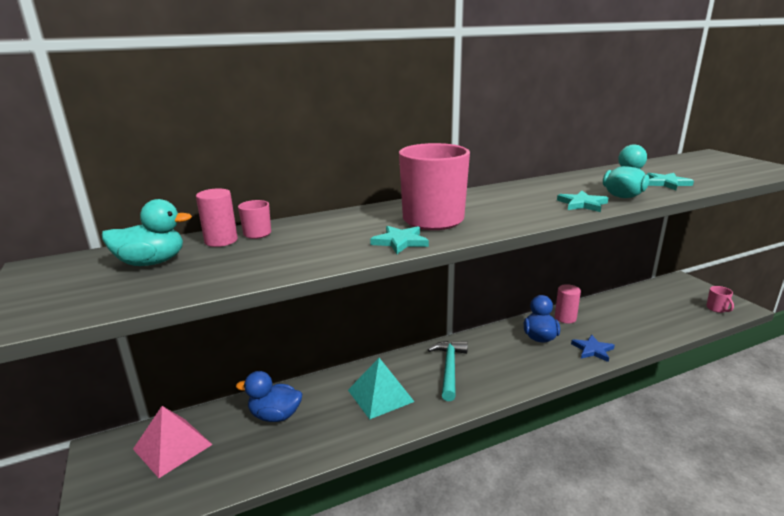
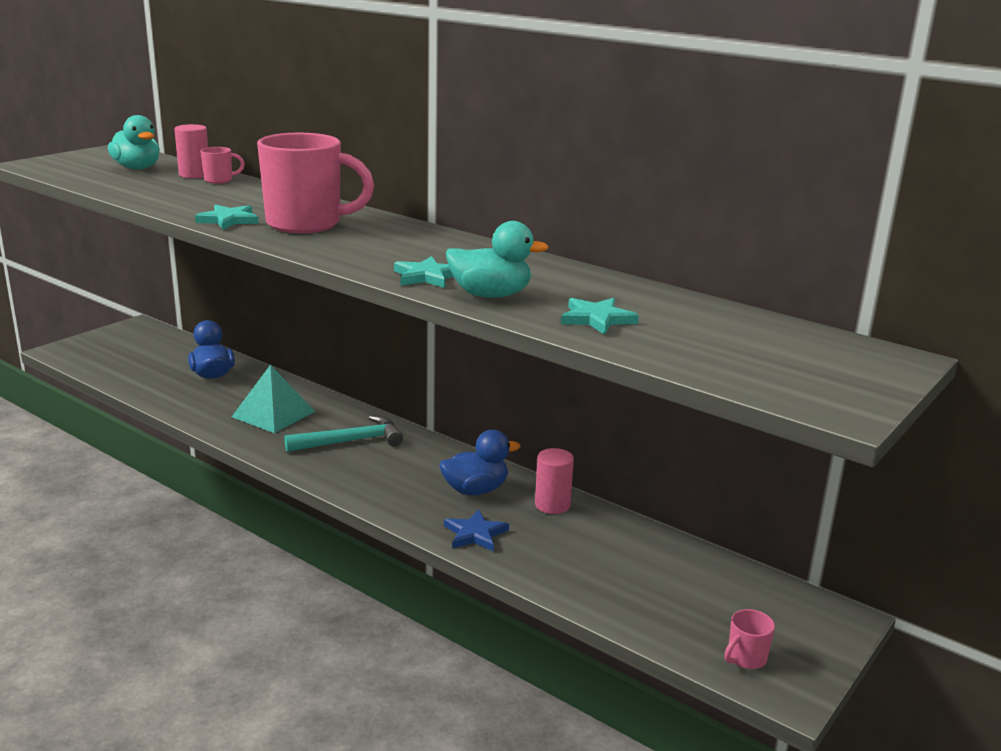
camera: 60 degrees right, 0 degrees up
(172, 446) = (151, 348): pink pyramid -> none

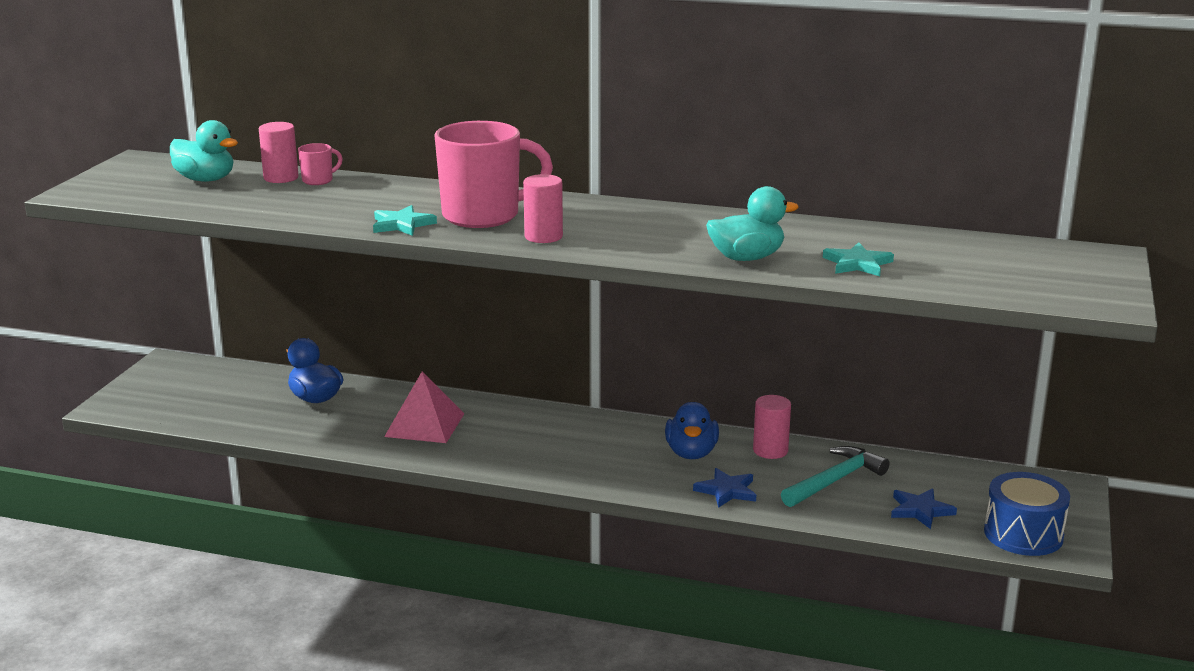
camera: 20 degrees left, 0 degrees up
(273, 414) = (424, 424): turquoise pyramid -> pink pyramid
(330, 247) = (543, 236): none -> pink cylinder
(350, 441) = (530, 434): turquoise hammer -> turquoise hammer (834, 480)
(427, 276) = (669, 250): turquoise star -> none
(475, 490) = (691, 453): blue duck -> blue duck turned 135 degrees clockwise
(652, 602) = (920, 510): none -> blue star
(745, 658) = (1023, 534): pink mug -> blue drum

